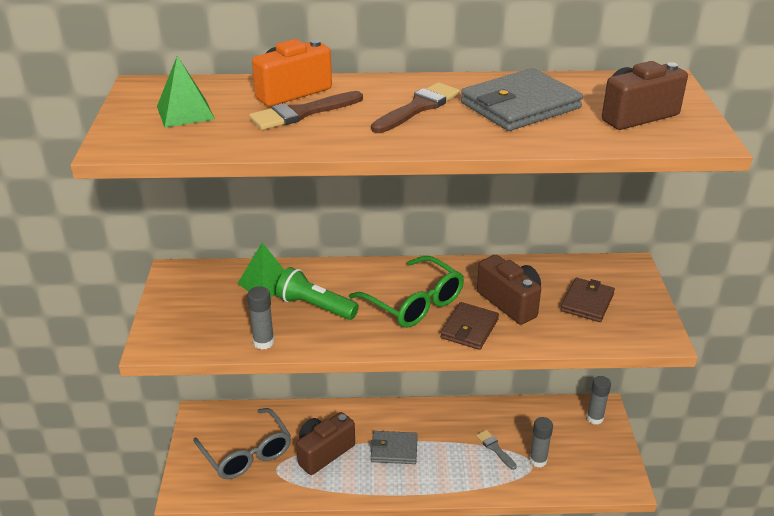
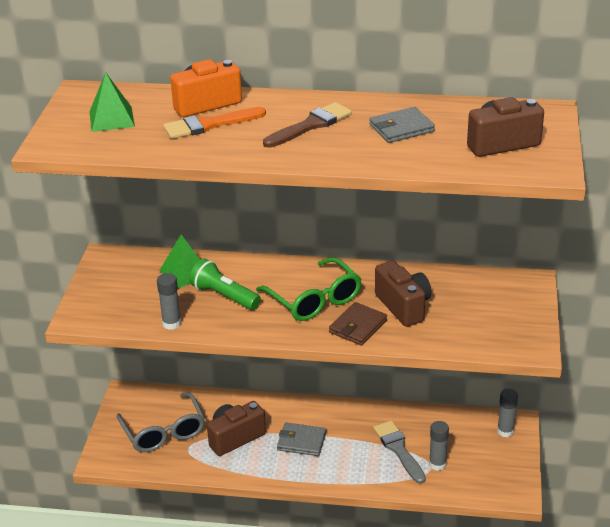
camera: 10 degrees right, 0 degrees up
(302, 113) = (209, 125): brown brush -> orange brush
(495, 448) = (398, 449): grey brush -> grey brush, size x1.65
(520, 105) = (401, 128): grey wallet -> grey wallet, size x0.62
(587, 302) = (476, 312): brown wallet -> none

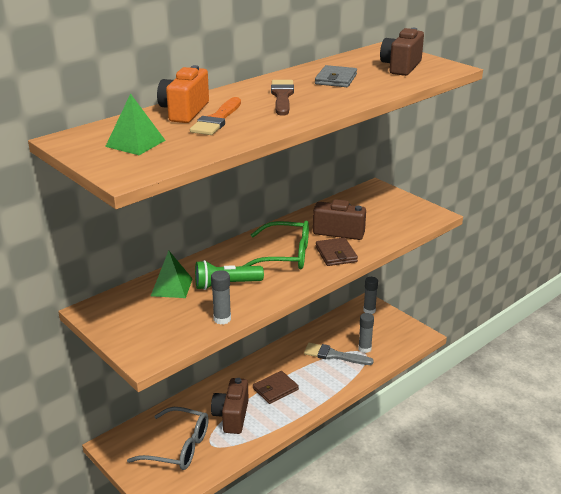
camera: 50 degrees left, 5 degrees down
(301, 441) = (275, 389): grey wallet -> brown wallet

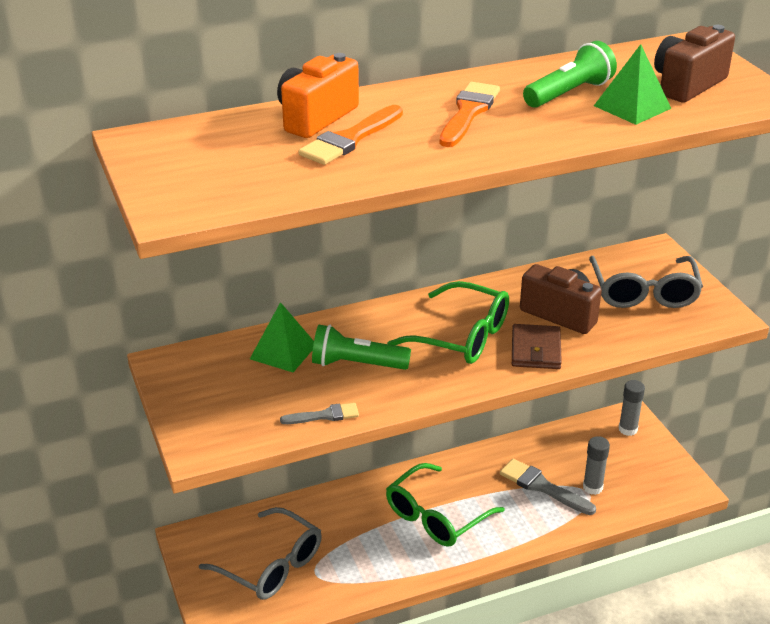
camera: 20 degrees right, 5 degrees up
(135, 143) = (217, 161): green pyramid -> green pyramid (632, 107)
(222, 319) = (324, 415): grey glue stick -> grey brush
(231, 416) = (359, 540): brown camera -> none
(275, 389) = (436, 516): brown wallet -> green glasses
(282, 96) = (468, 112): brown brush -> orange brush
(336, 79) = (569, 93): grey wallet -> green flashlight
(381, 211) = (644, 292): none -> grey glasses

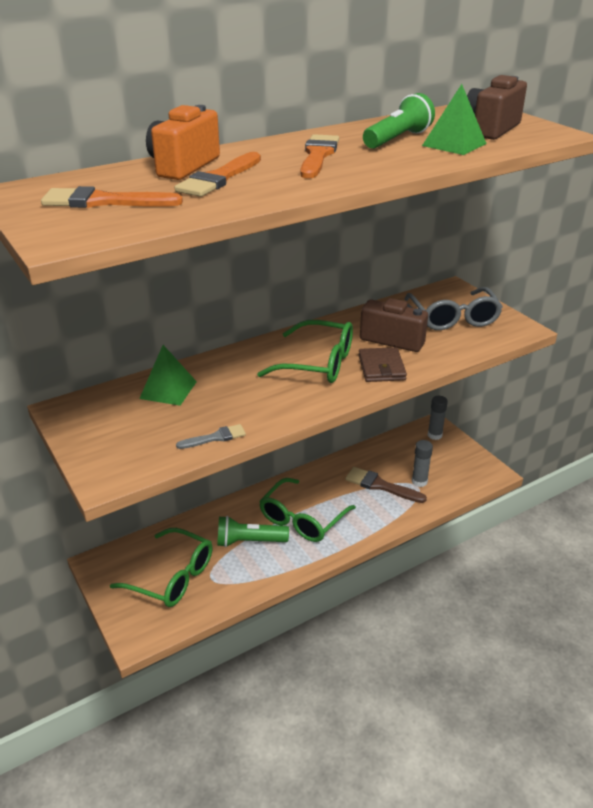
camera: 10 degrees left, 0 degrees up
(223, 163) = (104, 201): none -> orange brush
(271, 565) = (172, 577): grey glasses -> green glasses
(356, 364) = (234, 393): green flashlight -> green flashlight (249, 541)
(542, 487) = (380, 485): grey brush -> brown brush

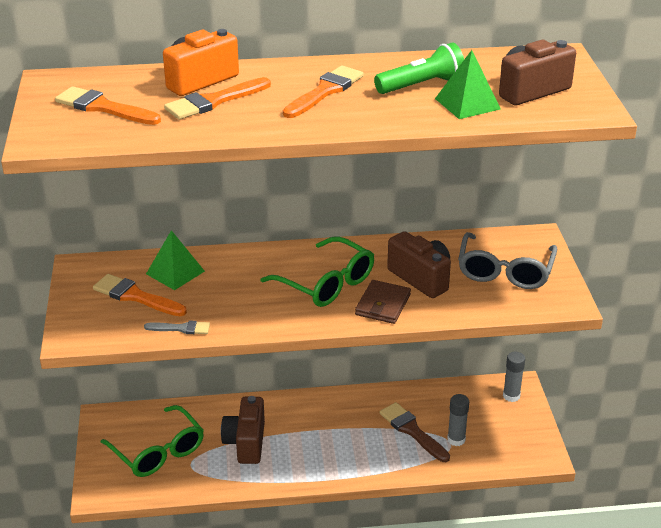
camera: 25 degrees right, 0 degrees up
(145, 421) = (135, 296): none -> orange brush
(249, 541) = (246, 442): green flashlight -> brown camera
(302, 519) = (309, 438): green glasses -> none

